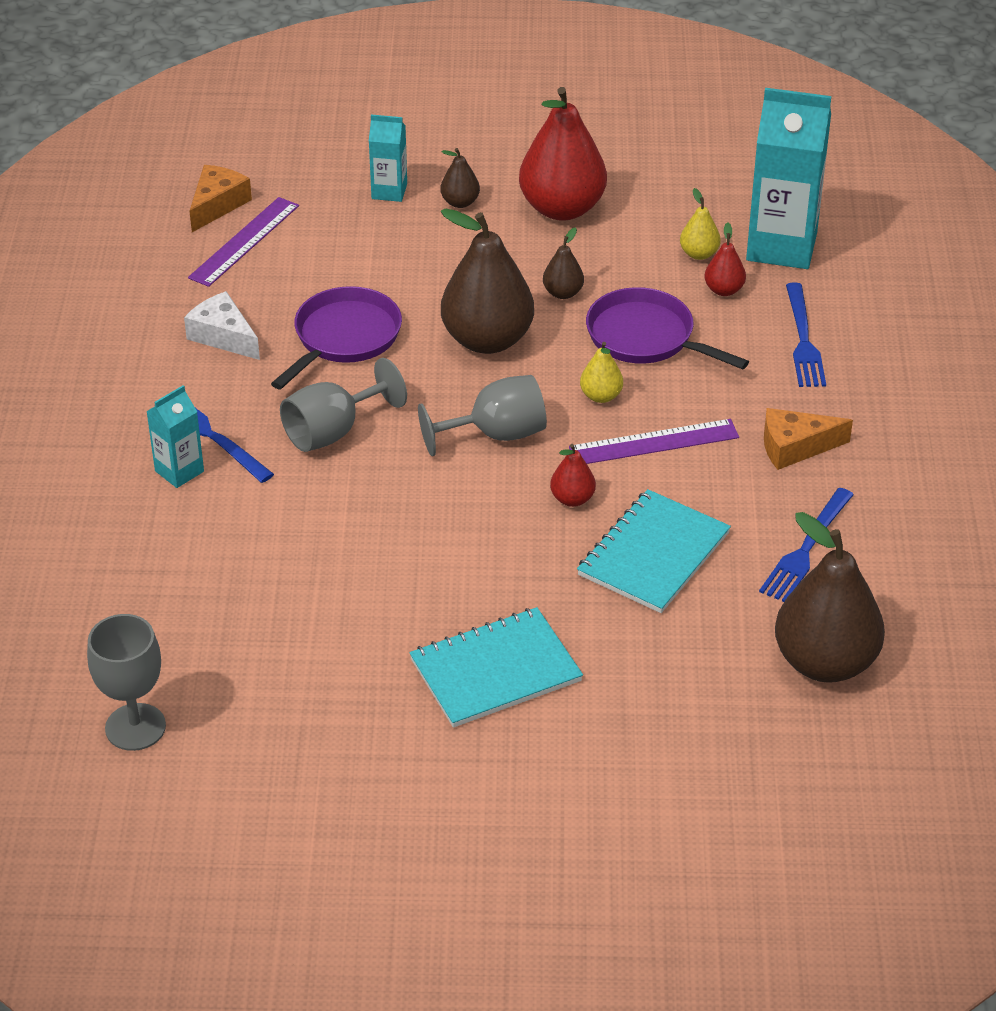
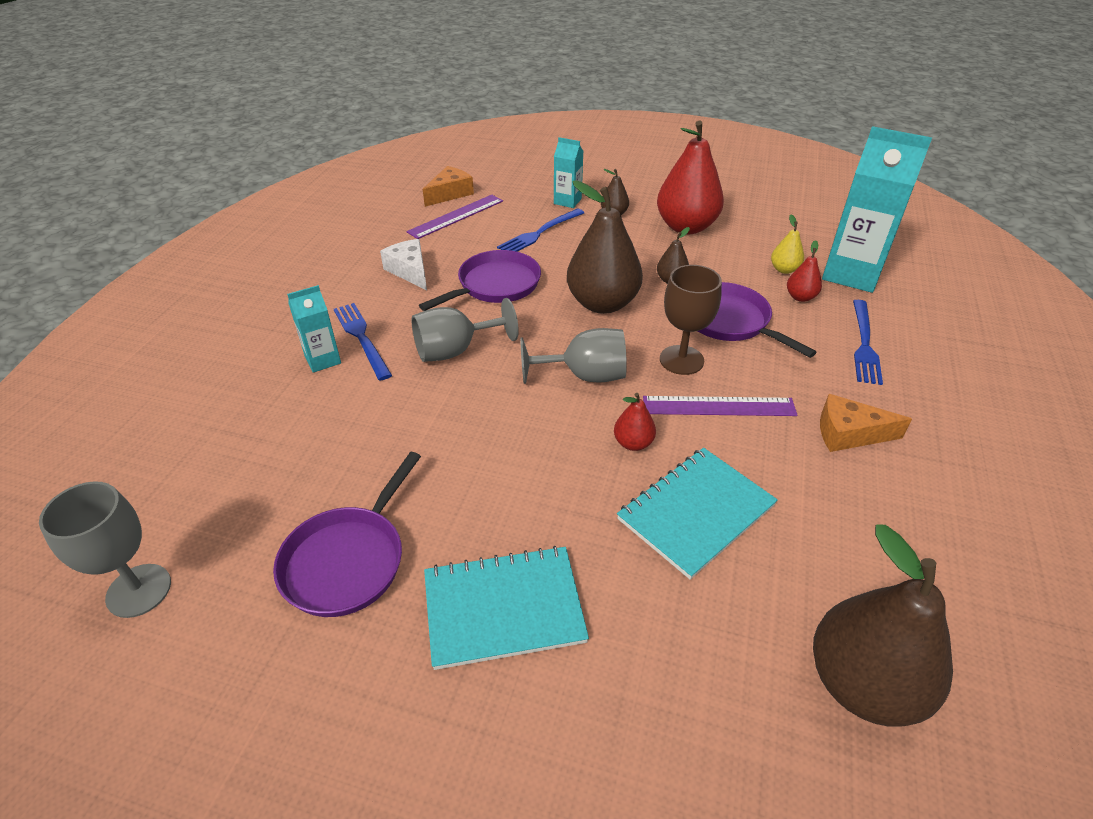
camera: 15 degrees right, 0 degrees up
(327, 662) = (348, 560): none -> purple pan
(601, 396) = (681, 360): yellow pear -> brown goblet
(806, 549) = (851, 538): blue fork -> blue fork (539, 233)

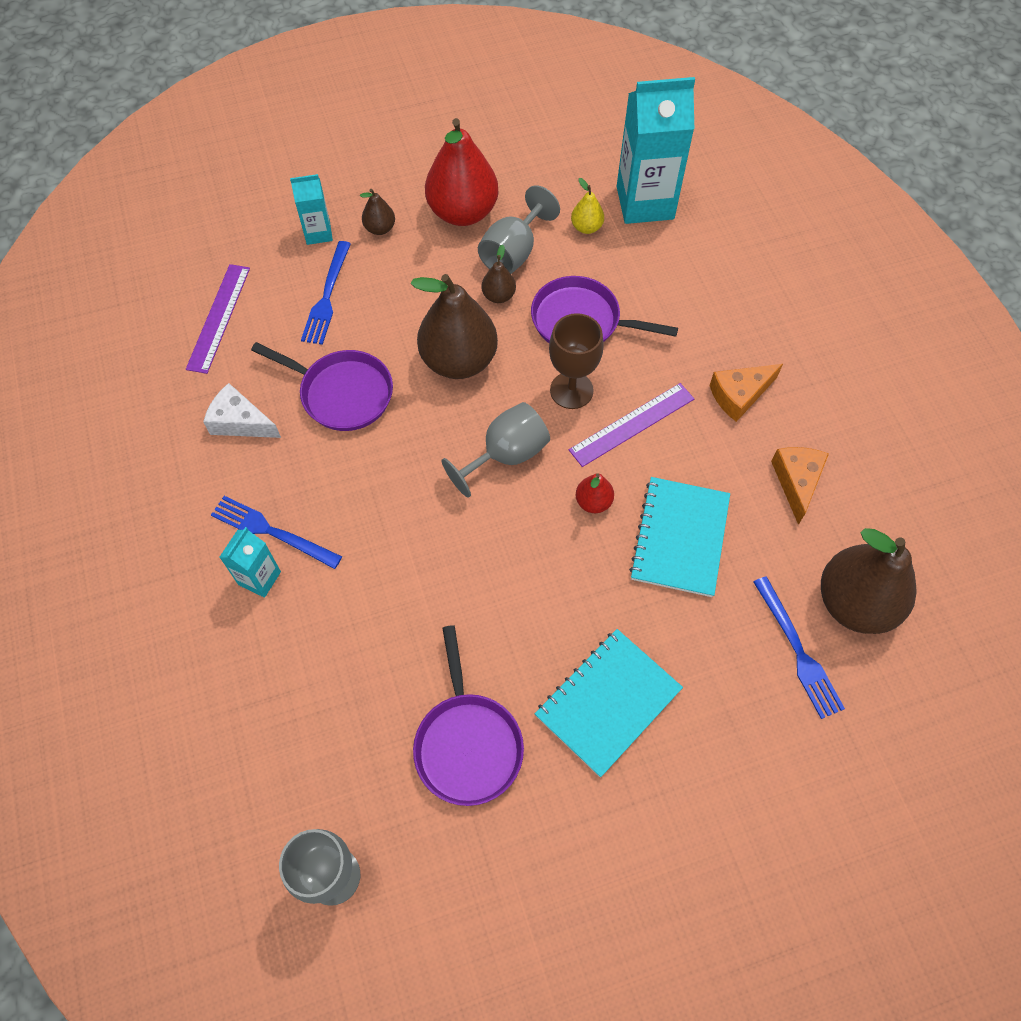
camera: 35 degrees left, 20 degrees up
(450, 194) = (181, 286): orange cheese -> orange cheese (796, 482)
(455, 350) = (372, 494): grey goblet -> grey goblet (513, 252)
(495, 285) = (342, 393): purple pan -> purple pan turned 105 degrees clockwise
(800, 297) = (620, 257): red pear -> none
(864, 344) = (700, 288): blue fork -> blue fork (798, 651)

